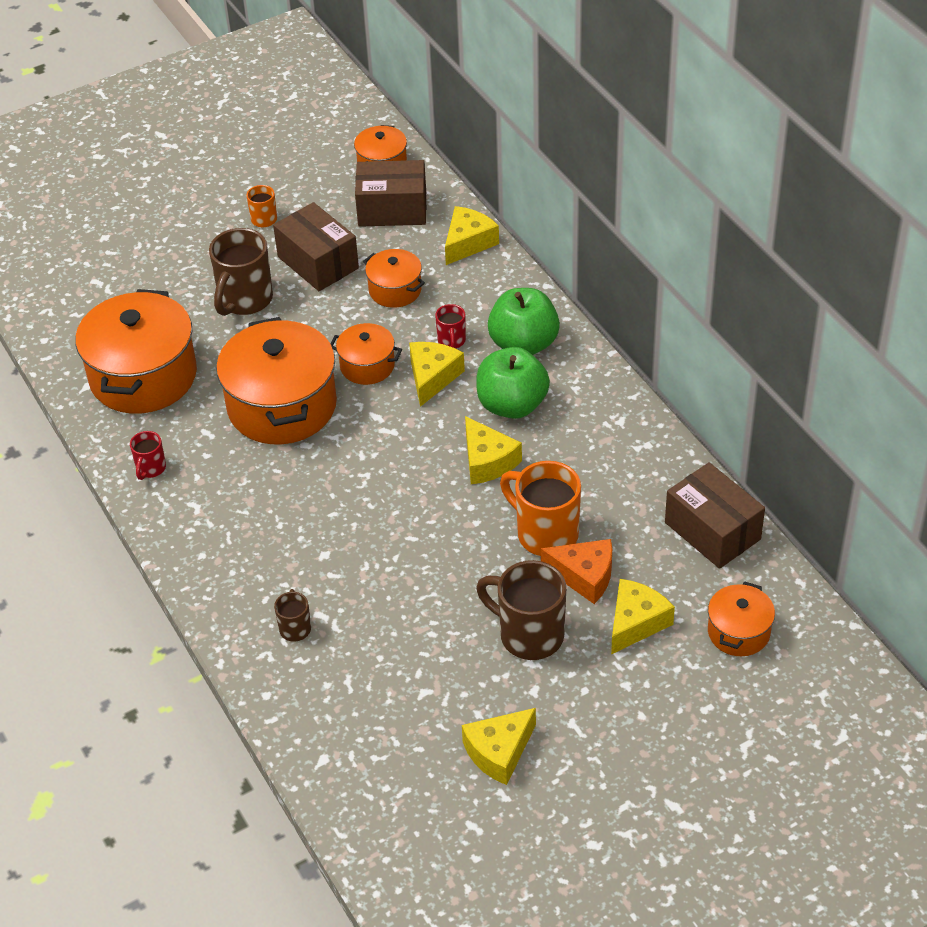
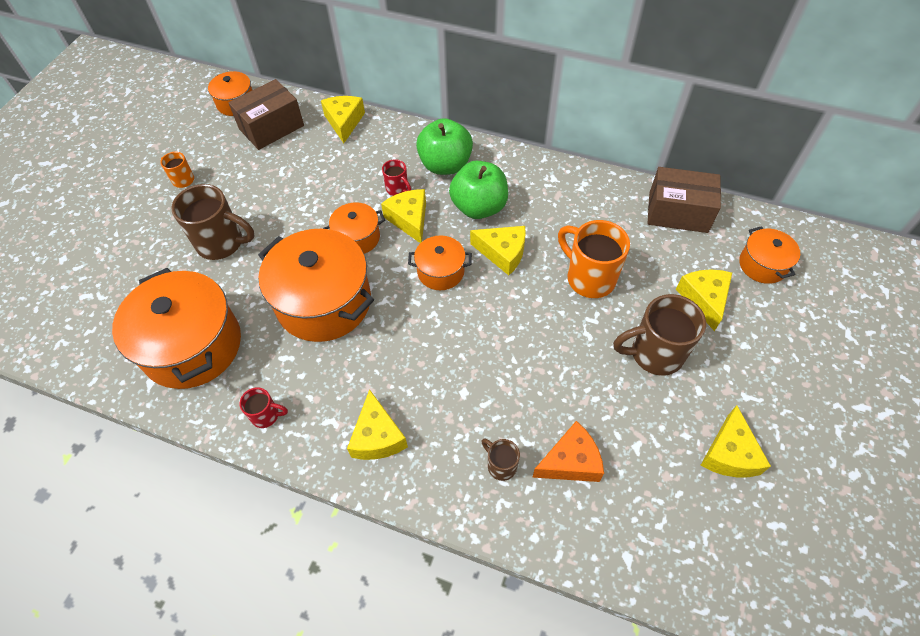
camera: 40 degrees left, 10 degrees up
(150, 469) = (266, 415): red mug -> red mug turned 60 degrees counterclockwise
(220, 541) = (377, 436): none -> yellow cheese
(244, 300) = (222, 243): brown mug -> brown mug turned 60 degrees counterclockwise
(318, 262) = (252, 188): brown box -> none
(395, 290) = (325, 177): orange pot -> orange pot (440, 272)
(545, 533) = (589, 278): orange mug -> orange mug turned 45 degrees clockwise
(584, 576) = (642, 290): orange cheese -> orange cheese (570, 461)

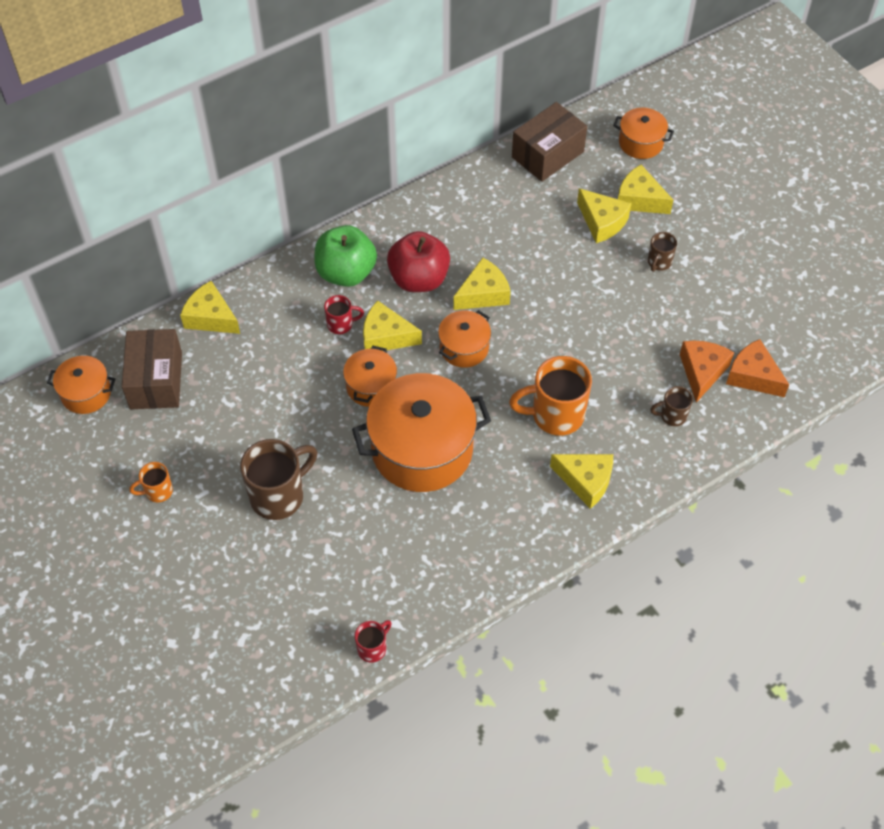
camera: 55 degrees left, 0 degrees up
(192, 346) = (383, 573): orange pot -> none
(266, 415) = (504, 549): red mug -> red mug (373, 648)
(479, 207) = (419, 279): green apple -> red apple
(589, 278) = (558, 254): orange mug -> orange mug (555, 415)
(605, 510) = (753, 376): none -> orange cheese
(654, 354) = (659, 262): brown mug -> brown mug, size x0.51
(729, 454) = (767, 277): yellow cheese -> yellow cheese (602, 222)

